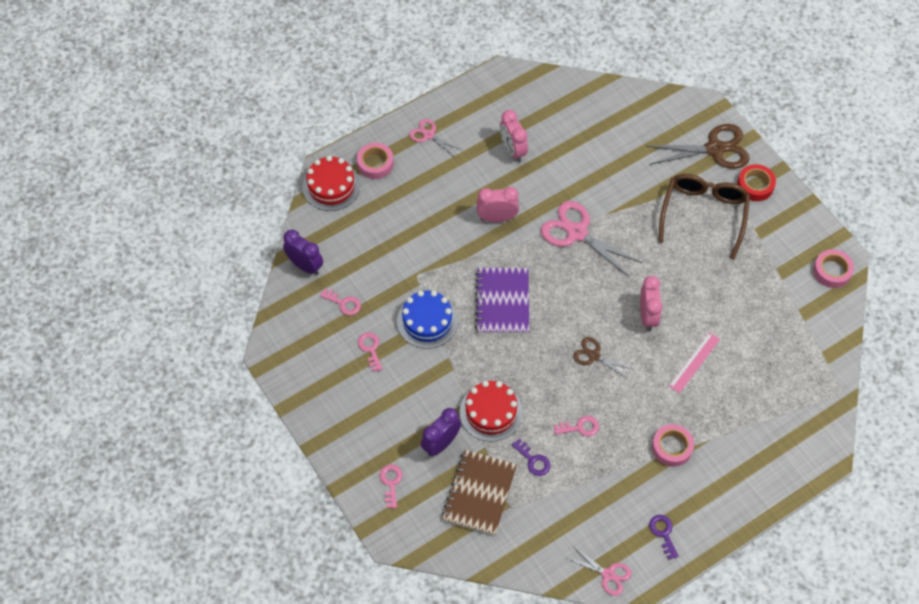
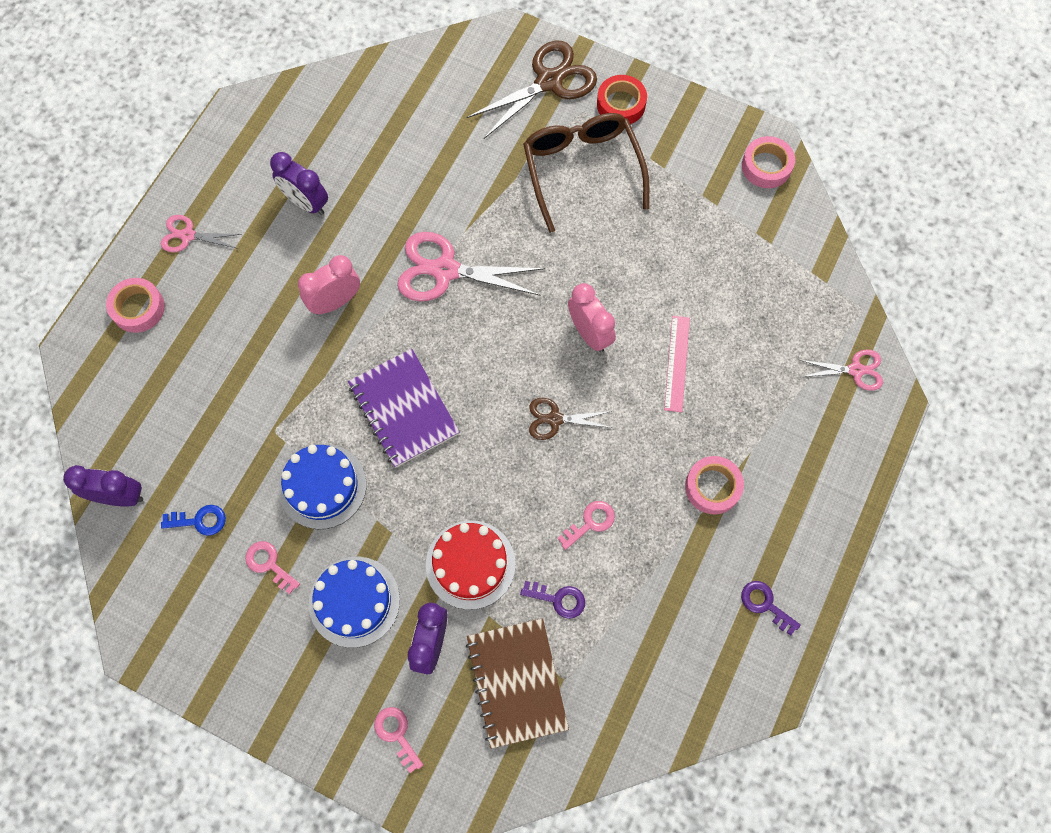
camera: 30 degrees left, 10 degrees up
(331, 186) = (95, 368): red cake -> none
(344, 303) = (199, 520): pink key -> blue key
(408, 396) = (354, 601): none -> blue cake
(512, 150) = (306, 203): pink clock -> purple clock
(608, 574) = (732, 698): pink scissors -> pink scissors (856, 370)

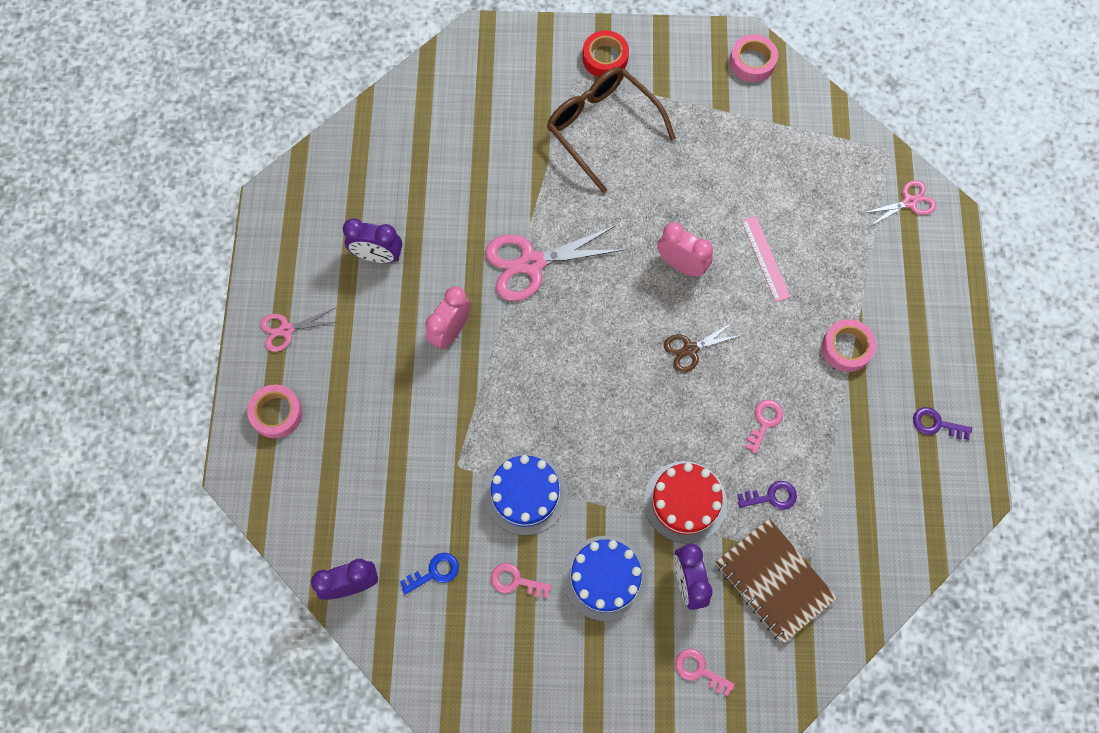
camera: 25 degrees left, 0 degrees up
(403, 409) = (559, 397): purple notebook -> none
(549, 81) = (533, 63): brown scissors -> none

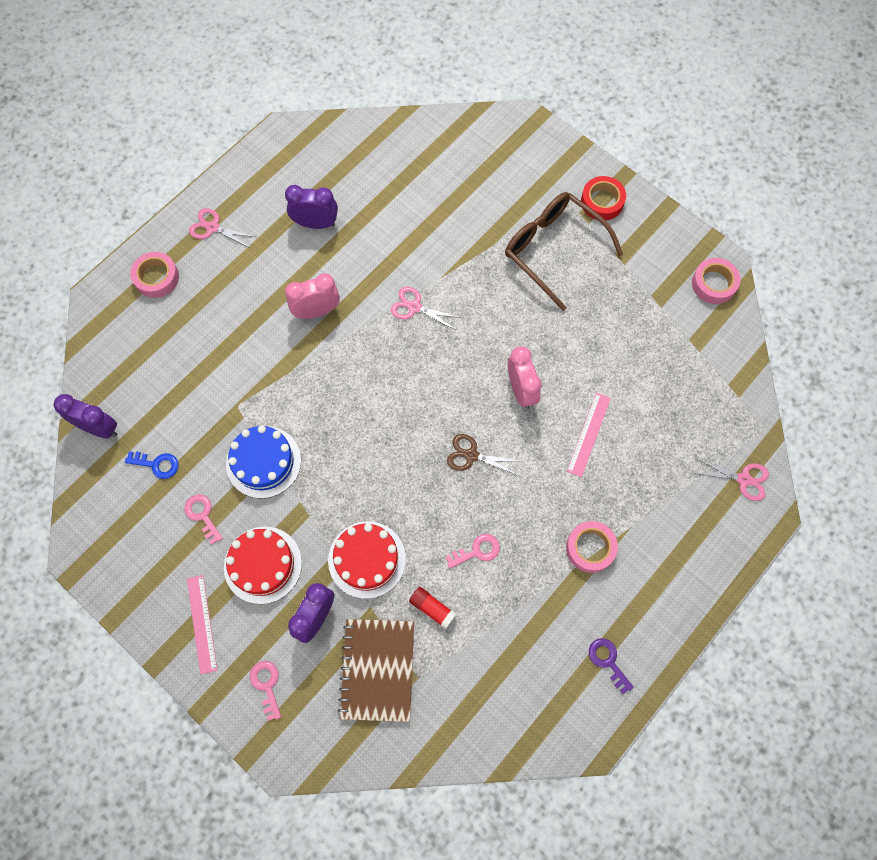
camera: 40 degrees right, 0 degrees up
(378, 256) = (316, 223): purple clock -> purple clock turned 135 degrees clockwise
(531, 263) = (414, 307): pink scissors -> pink scissors, size x0.55
(600, 668) = (202, 623): none -> pink ruler
(602, 128) = (553, 250): brown glasses -> brown glasses turned 45 degrees counterclockwise
(605, 578) = (263, 565): blue cake -> red cake
(771, 496) = (432, 608): purple key -> red glue stick

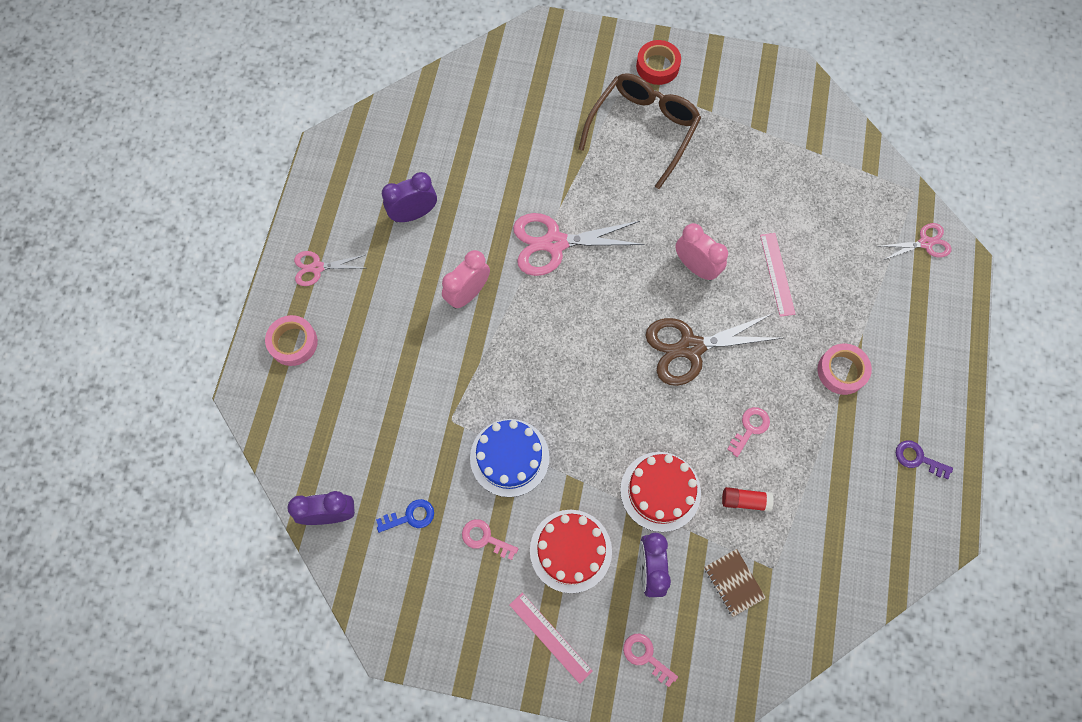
camera: 30 degrees left, 0 degrees up
(377, 670) = (733, 583): brown notebook -> brown notebook, size x0.55
(414, 307) = (554, 243): pink scissors -> pink scissors, size x1.80
(471, 455) = (690, 347): brown scissors -> brown scissors, size x1.80
(553, 250) = (643, 129): brown glasses -> brown glasses turned 105 degrees clockwise
(713, 284) = (795, 90): pink tape -> none

